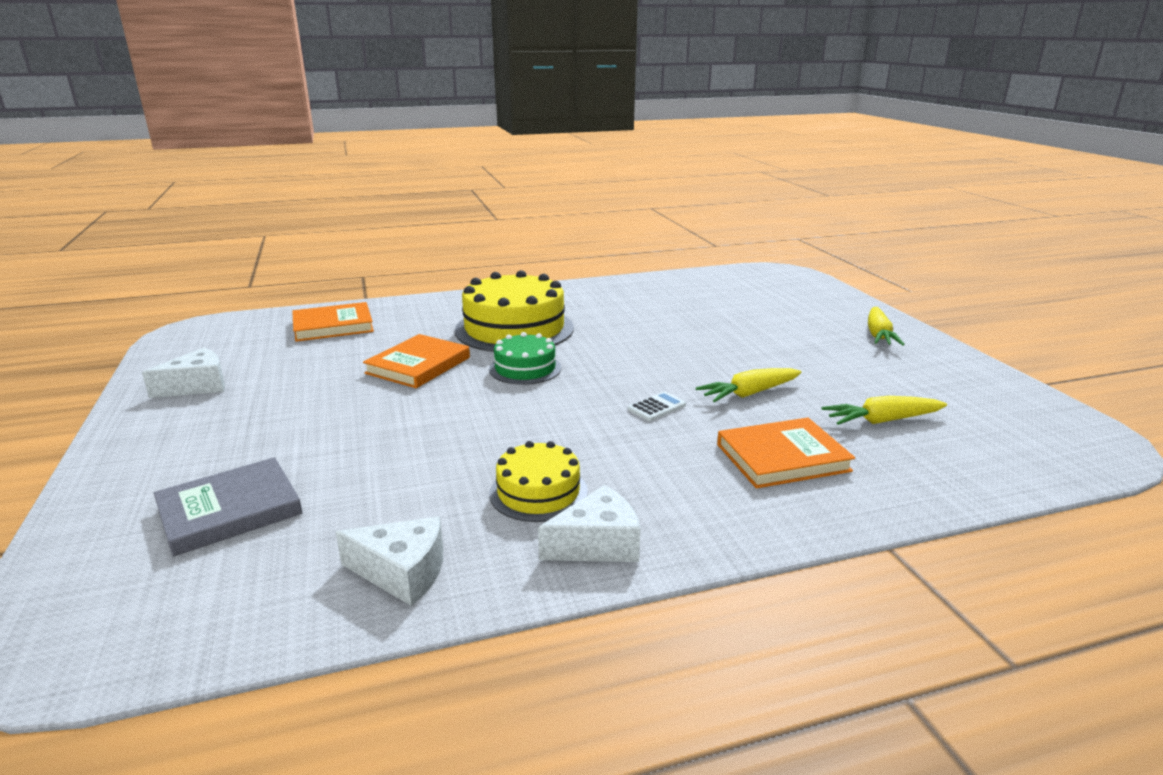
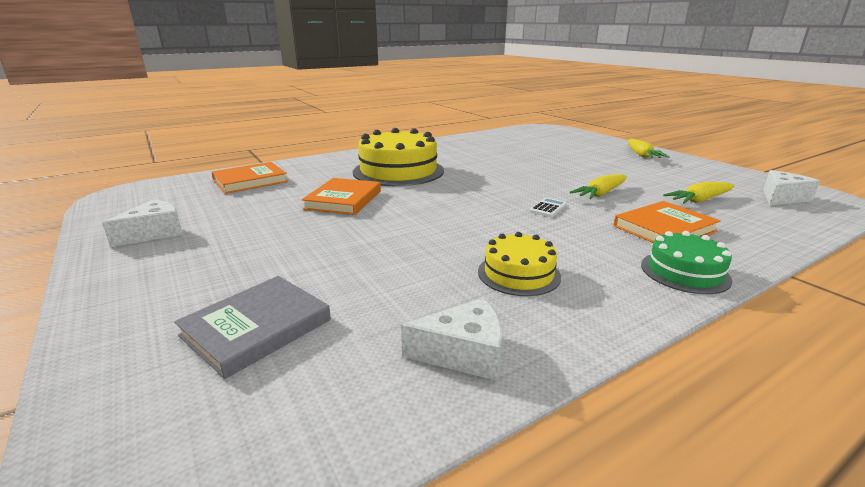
camera: 15 degrees left, 0 degrees up
(525, 368) = (429, 194): green cake -> green cake (684, 272)
(597, 544) = (600, 304): white cheese -> white cheese (782, 198)

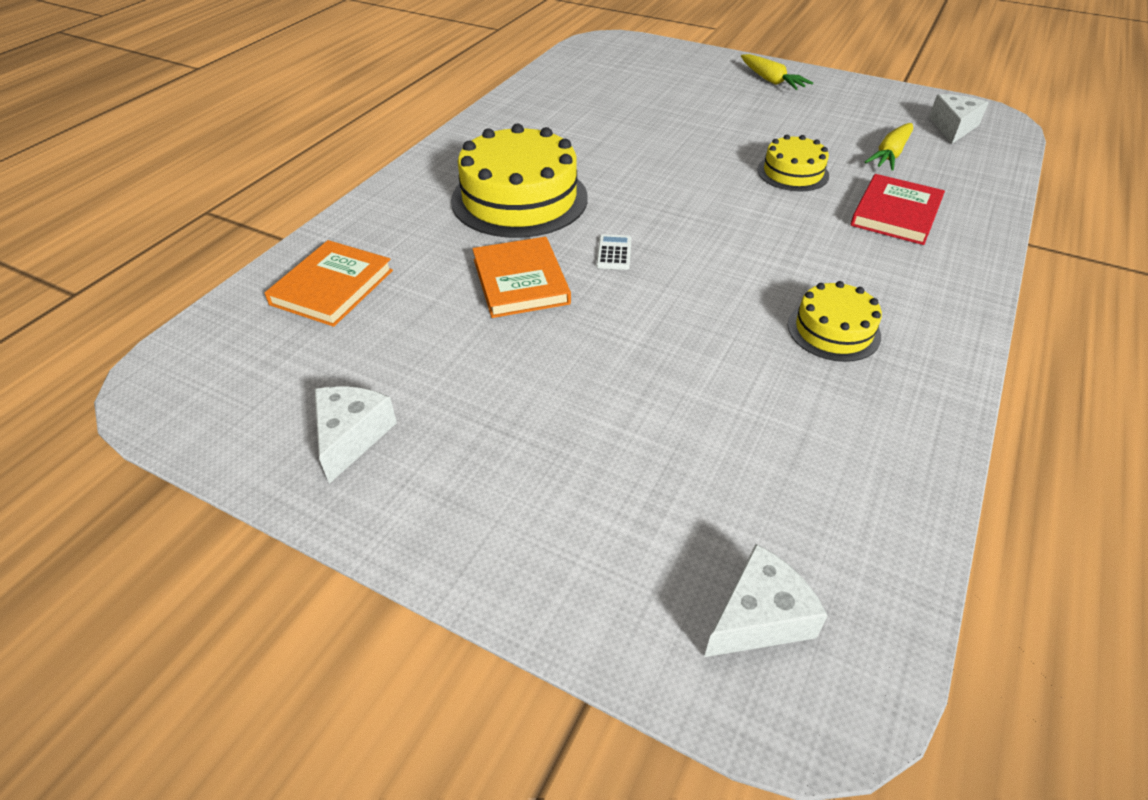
camera: 30 degrees left, 20 degrees up
(257, 328) = (683, 506): grey book -> none
(463, 353) = (885, 445): white cheese -> white cheese (759, 617)
(548, 208) = (765, 216): white calculator -> white calculator (614, 253)
(600, 194) = (793, 173): yellow carrot -> yellow cake
(664, 228) = (896, 213): orange book -> red book
(684, 272) = (957, 272): green cake -> none

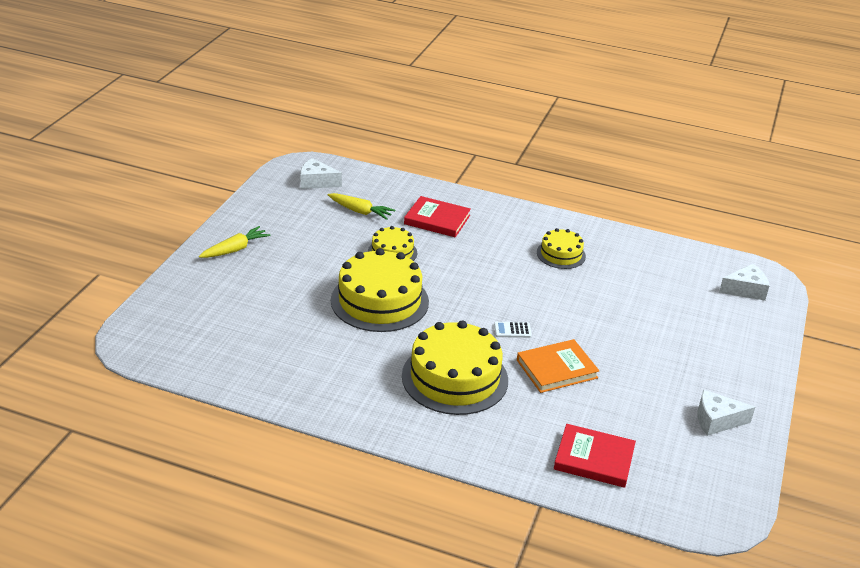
camera: 100 degrees left, 10 degrees down
(332, 287) = (594, 459): orange book -> red book
(678, 159) = (379, 301): none -> yellow cake
(759, 617) = (745, 290): white cheese -> white cheese turned 120 degrees clockwise

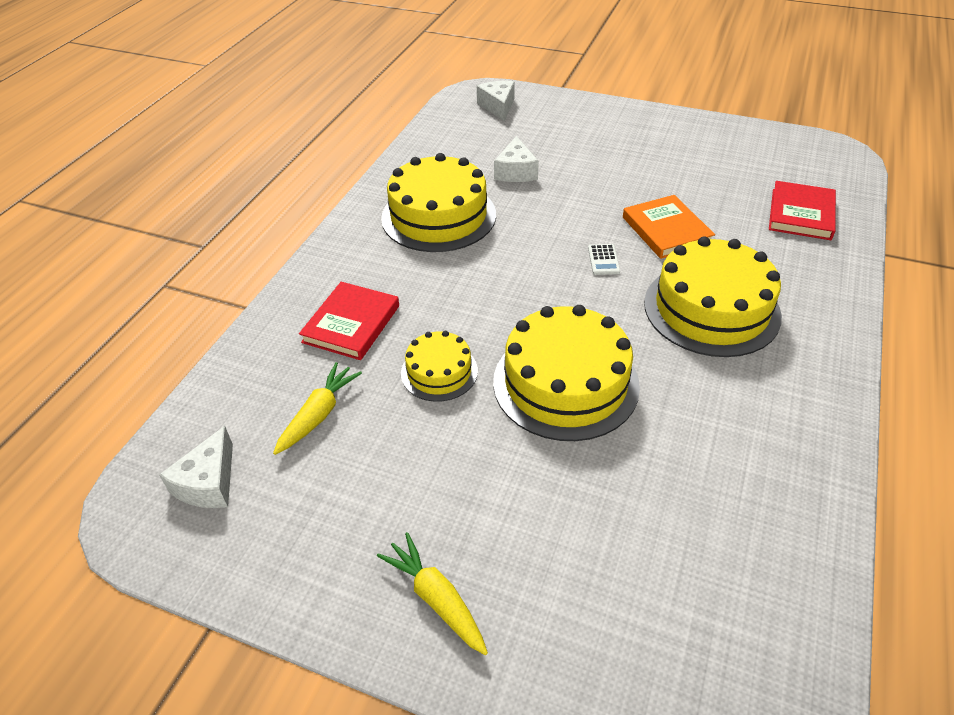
camera: 85 degrees left, 10 degrees up
(561, 254) = (438, 216): yellow cake -> yellow cake, size x1.85
(716, 420) = (709, 142): white cheese -> white cheese (516, 171)

